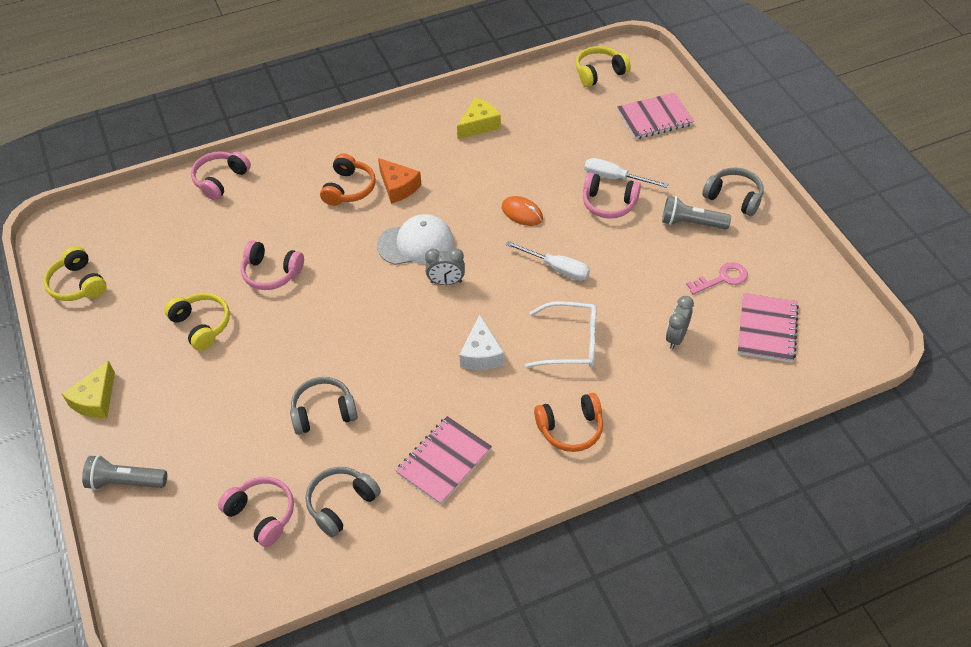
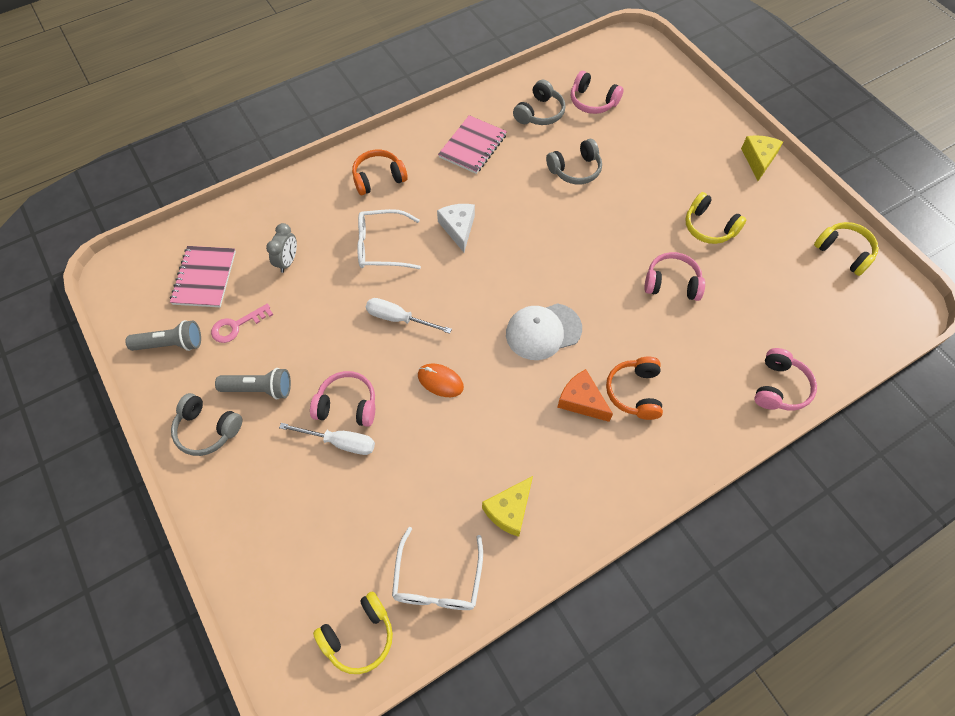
camera: 170 degrees right, 10 degrees up
(125, 482) = (699, 110): grey flashlight -> grey flashlight (171, 344)
(446, 282) = (503, 292): grey clock -> none
(540, 94) = (438, 579): none -> white glasses
(654, 118) = (287, 551): pink notebook -> none

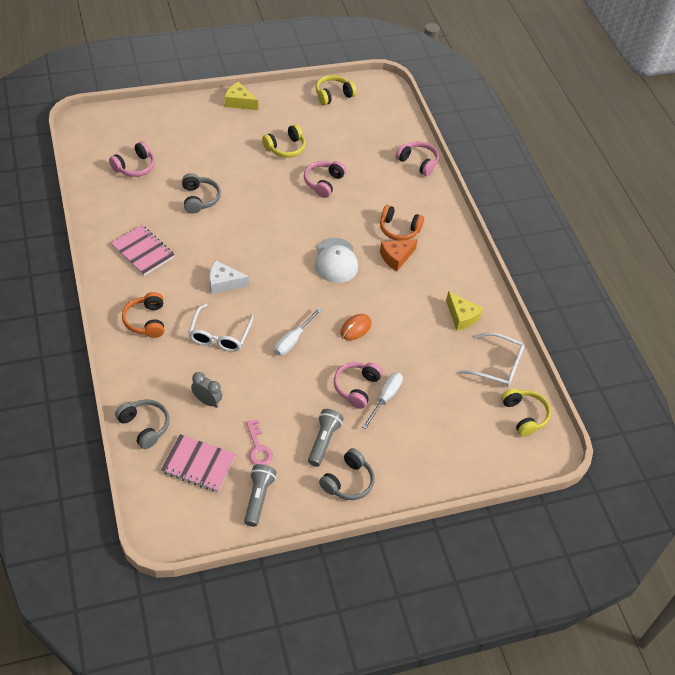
camera: 80 degrees left, 10 degrees down
(539, 113) = (129, 201): grey headphones -> grey headphones (144, 426)

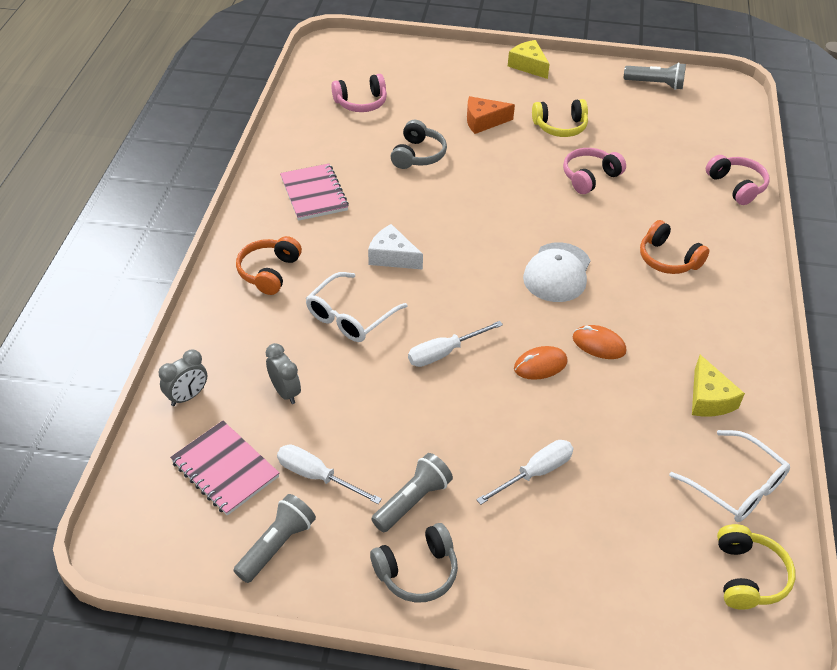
camera: 30 degrees right, 5 degrees down
(144, 426) = (187, 396): grey headphones -> grey clock
(258, 448) = (317, 476): pink key -> white screwdriver
(333, 95) = (655, 84): yellow headphones -> grey flashlight
(356, 388) = (500, 444): pink headphones -> none
(383, 302) = (599, 344): none -> orange mouse
(396, 257) = (646, 293): orange cheese -> orange cheese (483, 121)

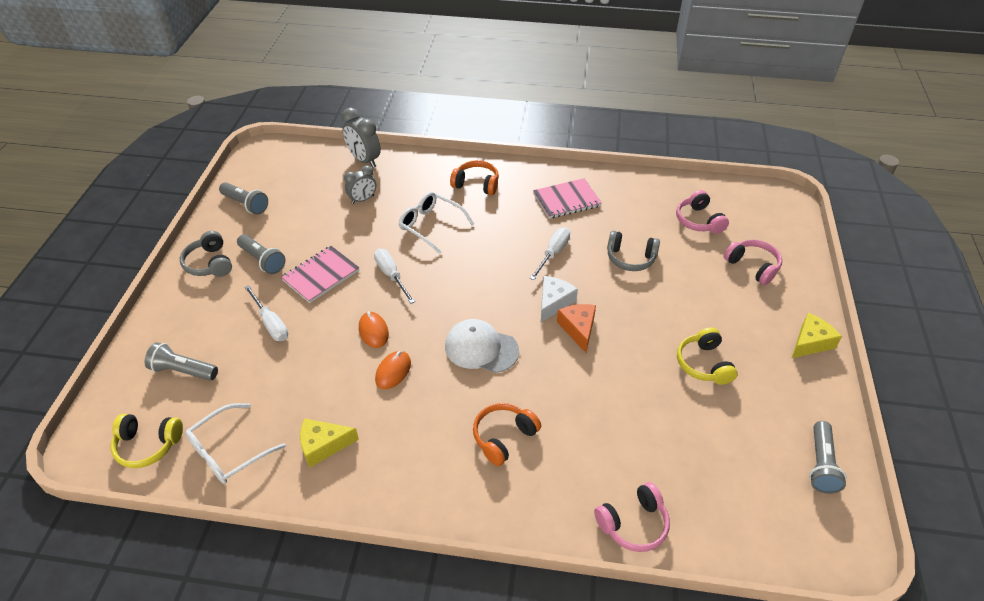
camera: 90 degrees right, 0 degrees up
(187, 396) = (364, 160): grey clock -> grey clock, size x1.51
(225, 469) = (305, 180): pink notebook -> pink notebook (321, 275)
(317, 476) = (291, 217): white screwdriver -> white screwdriver (553, 253)
(392, 257) = (496, 245): white cheese -> white cheese (553, 302)
(483, 121) = (695, 303): orange cheese -> orange cheese (578, 329)
(590, 177) = (623, 383): pink headphones -> pink headphones (752, 266)
(627, 562) = (183, 371): none -> grey flashlight

